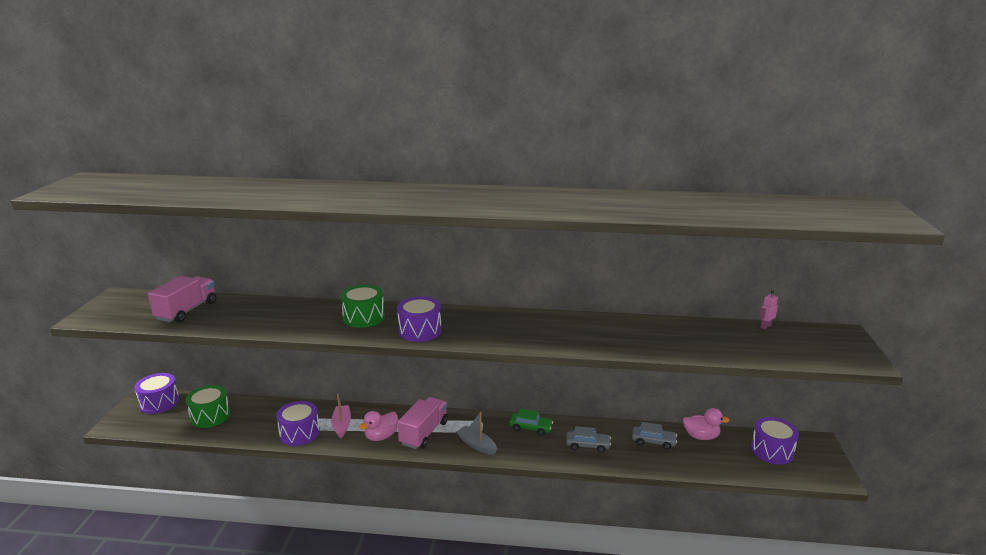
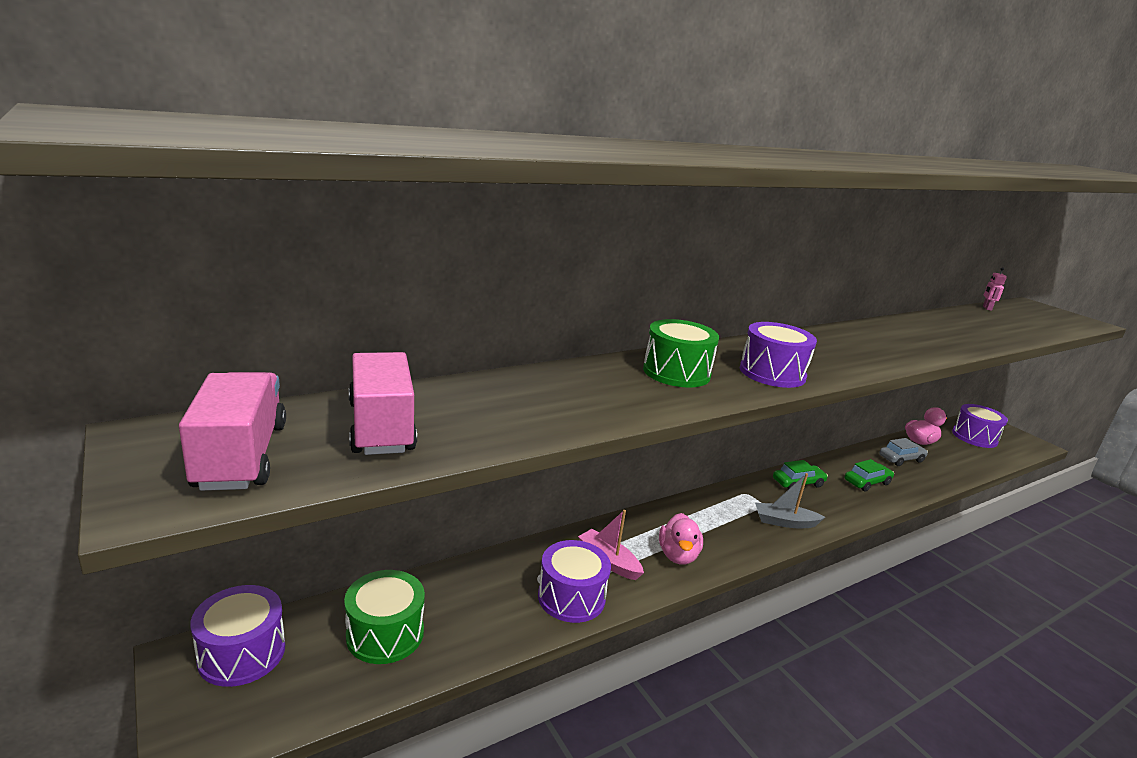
camera: 40 degrees left, 0 degrees up
(424, 433) = (715, 531): pink truck -> pink truck (241, 456)
(587, 445) = (867, 482): grey car -> green car

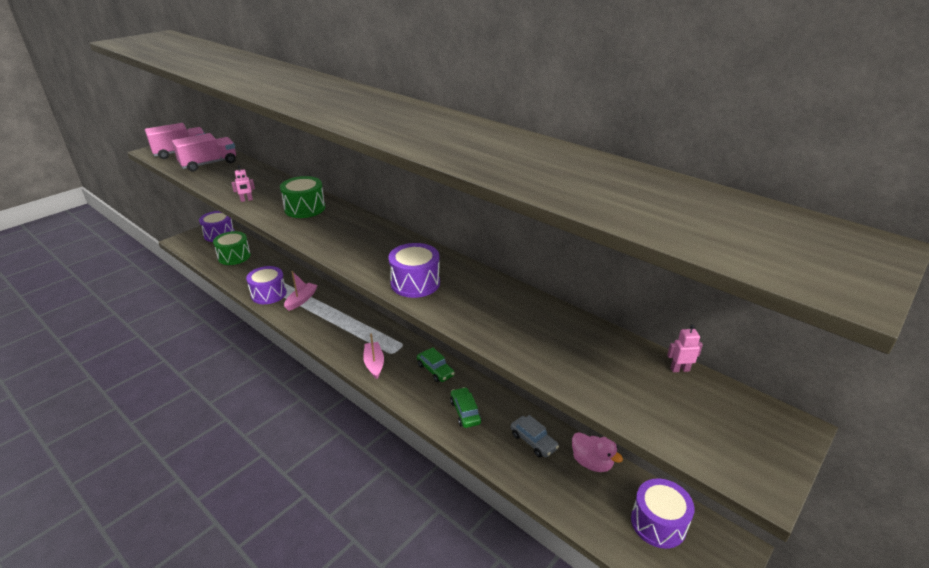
camera: 75 degrees right, 10 degrees up
(620, 409) = (246, 200): none -> pink robot
(678, 555) = (316, 322): pink duck -> none
(772, 373) = (325, 235): purple drum -> purple drum (415, 283)
(784, 522) = (374, 364): grey boat -> pink boat
(867, 482) = (465, 412): green car -> green car turned 150 degrees counterclockwise

